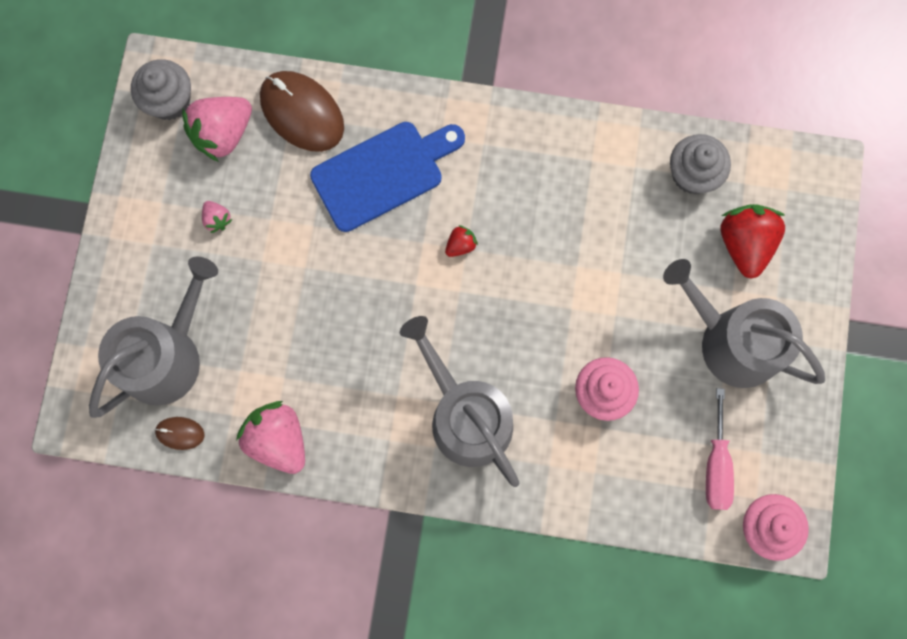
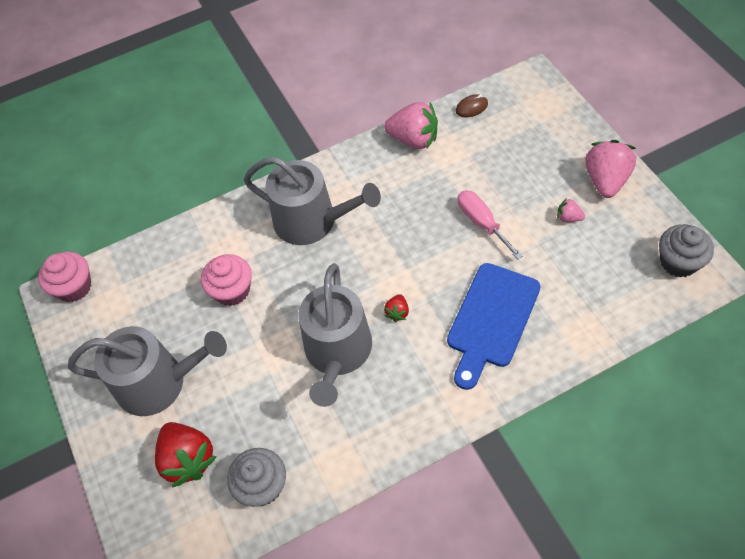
camera: 150 degrees right, 20 degrees down
(168, 355) = (518, 134): grey watering can -> grey watering can (337, 353)
(223, 134) = (621, 267): pink strawberry -> pink strawberry (605, 180)
(302, 113) = (585, 318): brown mouse -> none
(716, 465) = (127, 300): pink screwdriver -> pink screwdriver (482, 223)

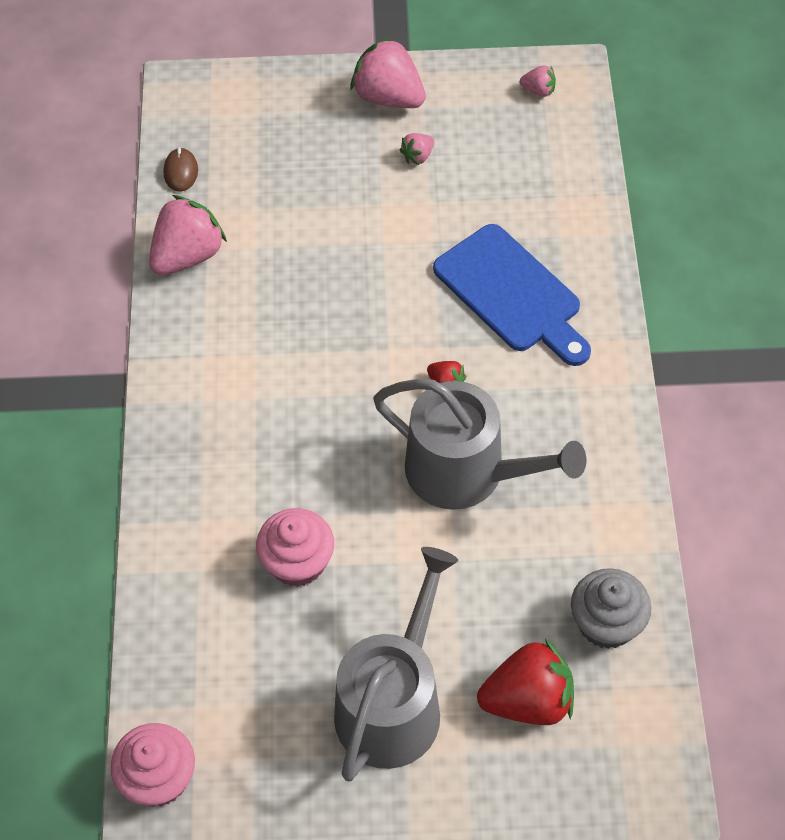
camera: 70 degrees left, 0 degrees up
(312, 221) = (244, 424): grey watering can -> none
(482, 223) = (370, 242): pink screwdriver -> none
(678, 262) = (538, 90): grey cupcake -> pink strawberry

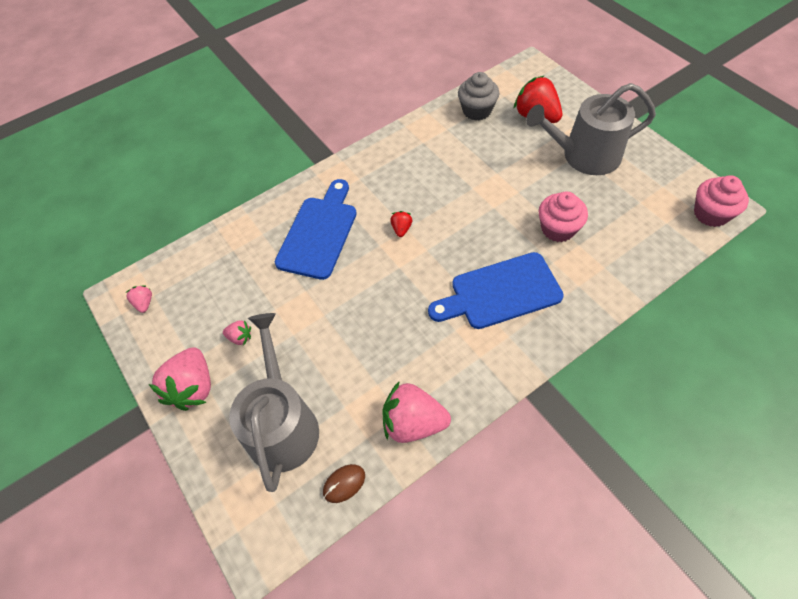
camera: 120 degrees left, 0 degrees up
(263, 430) = (500, 292): none -> blue cutting board
(467, 472) = (446, 193): grey watering can -> grey watering can (282, 424)

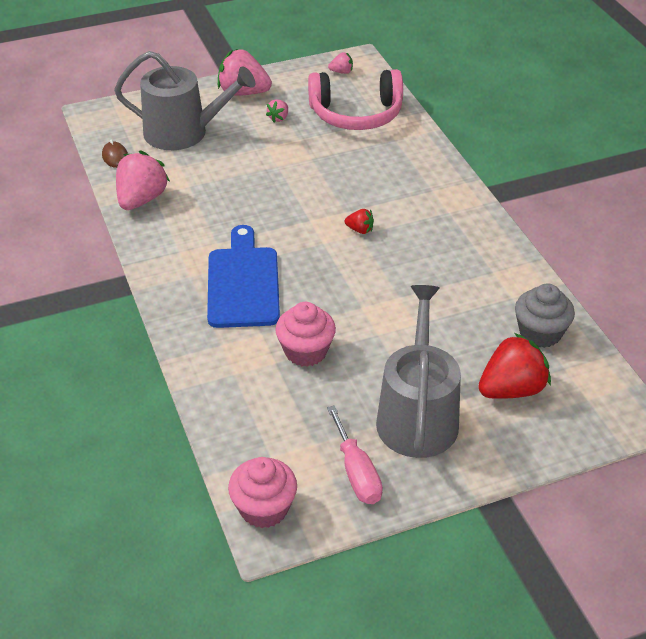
camera: 100 degrees right, 15 degrees down
(224, 272) = (356, 114): none -> pink headphones
(319, 233) = (379, 174): blue cutting board -> none
(650, 175) = (356, 472): none -> pink screwdriver

